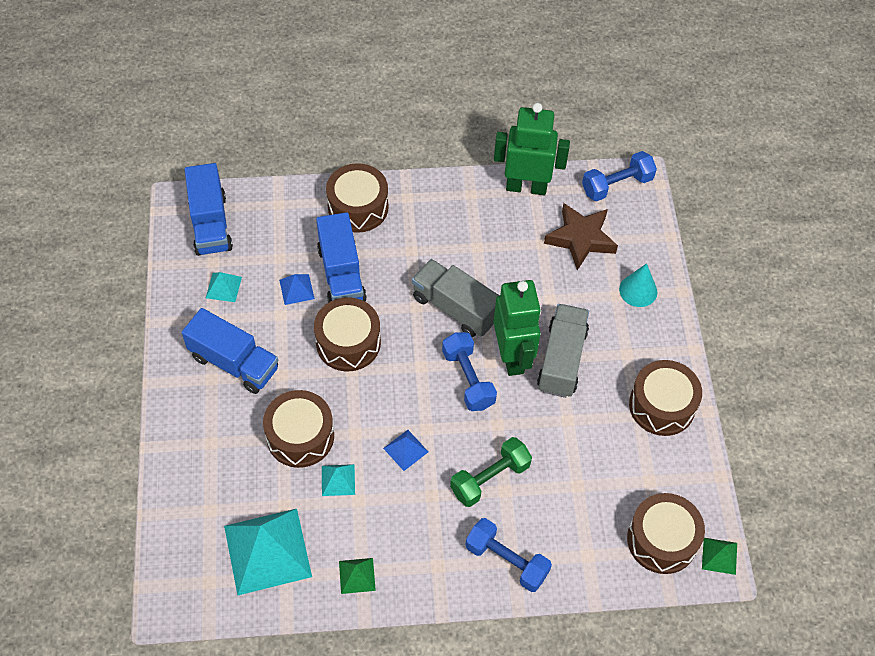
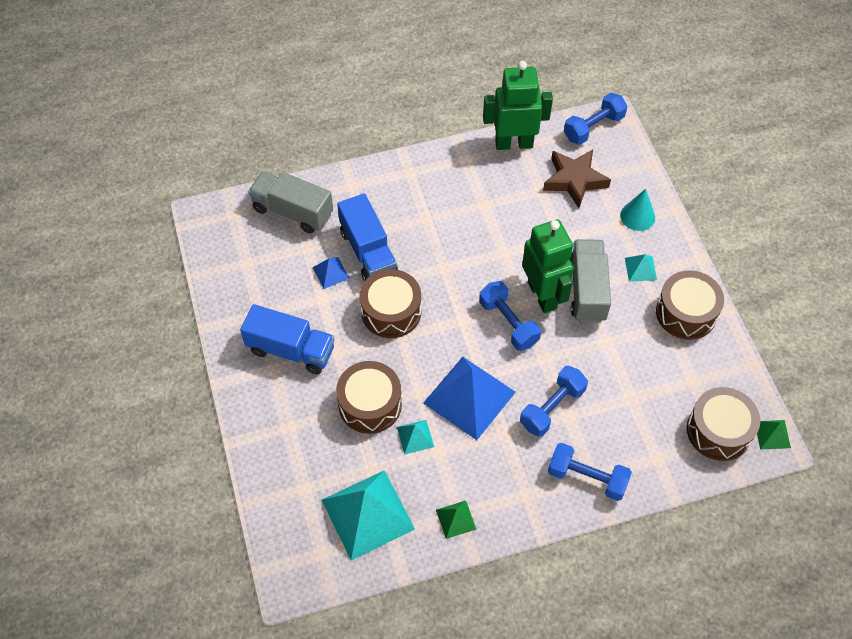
camera: 10 degrees left, 0 degrees up
(210, 224) = (235, 228): blue truck -> none
(223, 287) = (262, 283): turquoise pyramid -> turquoise pyramid (640, 269)
(358, 207) = (367, 189): brown drum -> none
(405, 450) = (469, 397): blue pyramid -> blue pyramid, size x2.20
(455, 308) = (479, 262): grey truck -> grey truck (292, 212)
(490, 478) = (552, 408): green dumbbell -> blue dumbbell

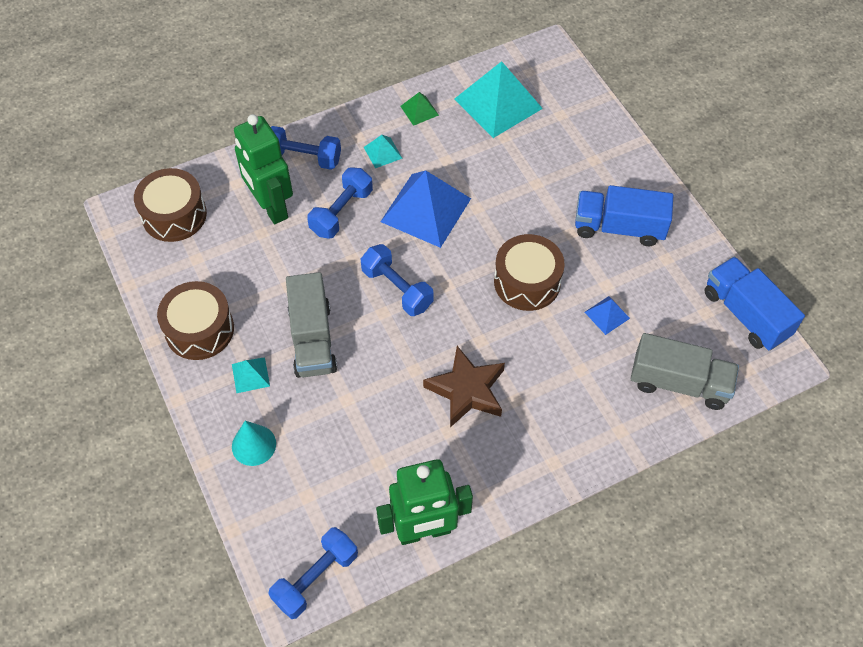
camera: 170 degrees right, 0 degrees up
(368, 251) = (573, 347): blue truck -> blue truck (745, 314)
(370, 404) = (522, 189): brown drum -> none
(415, 437) = (471, 168): turquoise pyramid -> turquoise pyramid (383, 152)
(542, 295) = (363, 325): green robot -> green robot (271, 207)
(574, 180) = (337, 485): brown star -> brown star (467, 390)
(772, 434) = (120, 219): green pyramid -> none

